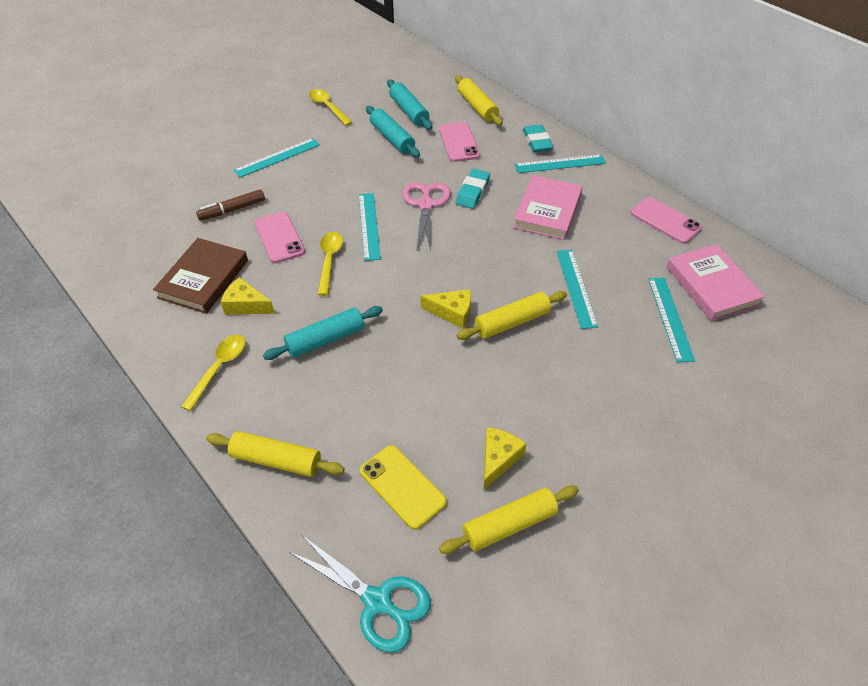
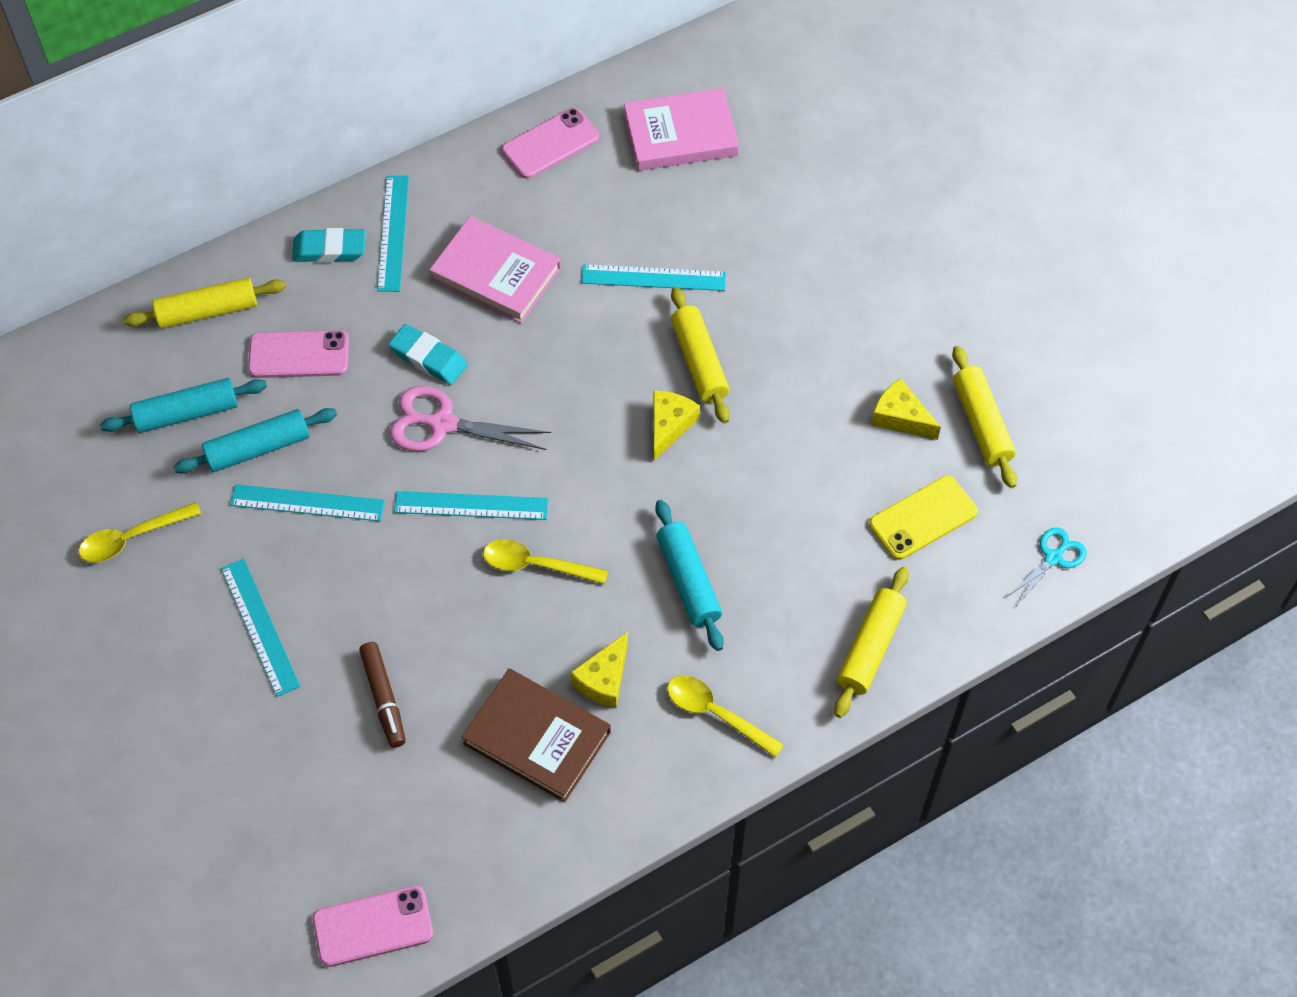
camera: 80 degrees left, 10 degrees up
(279, 237) = (468, 631): pink phone -> pink phone (373, 926)
(377, 601) = (1053, 558): turquoise scissors -> turquoise scissors, size x0.61
(670, 318) = (725, 194): turquoise ruler -> turquoise ruler (307, 503)

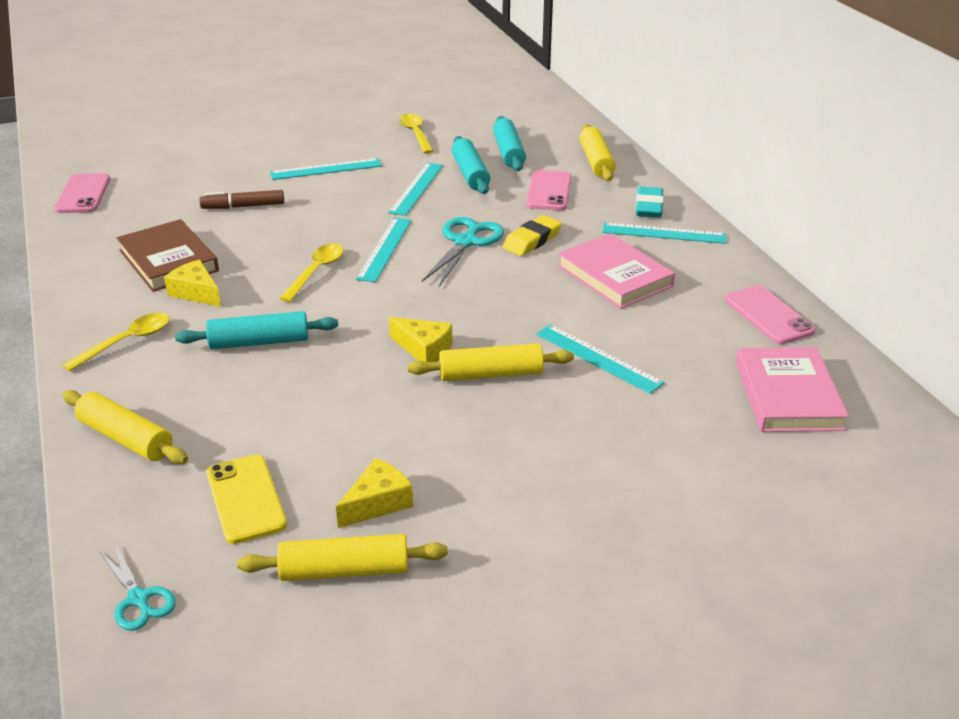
camera: 100 degrees right, 25 degrees down
(428, 358) = (532, 240): turquoise eraser -> yellow eraser
(443, 424) = (466, 242): pink scissors -> turquoise scissors
(496, 274) = (614, 276): pink book -> pink book turned 75 degrees counterclockwise
(537, 738) = (168, 260): brown book -> brown book turned 75 degrees counterclockwise
(653, 278) = (598, 358): turquoise ruler -> turquoise ruler turned 60 degrees counterclockwise

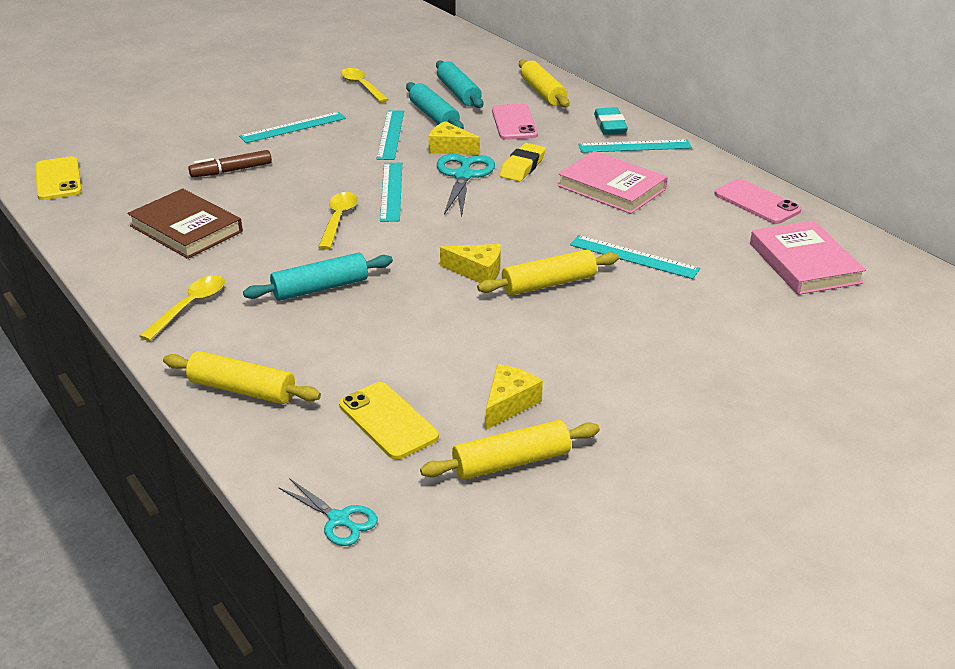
camera: 15 degrees left, 0 degrees up
(83, 194) = (58, 179): pink phone -> yellow phone
(196, 293) = (232, 253): yellow cheese -> yellow cheese (450, 148)

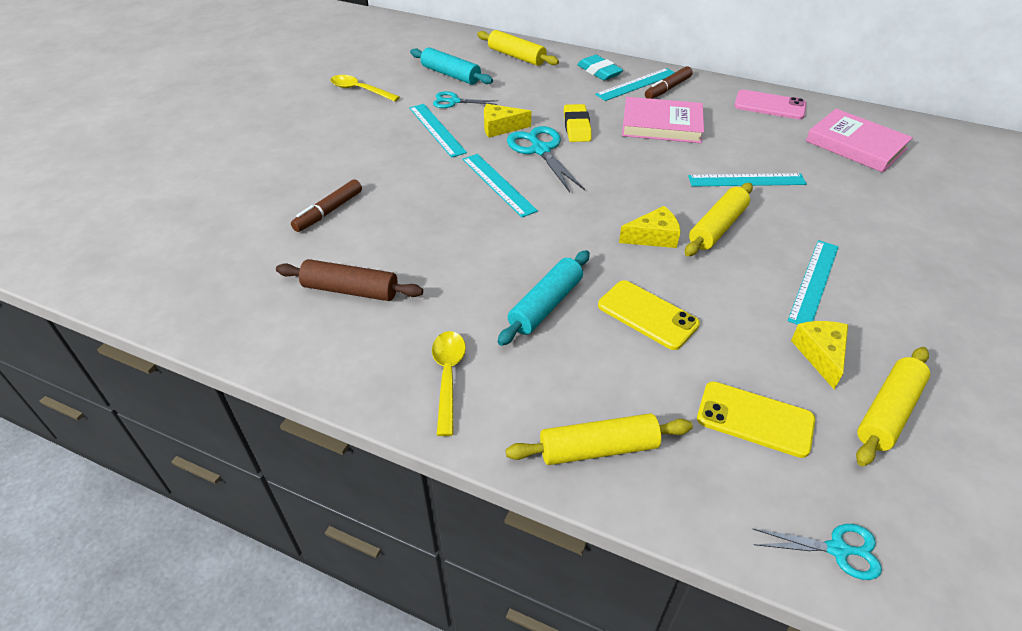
camera: 30 degrees left, 10 degrees up
(58, 179) = (148, 282): yellow phone -> yellow phone (647, 315)
(186, 229) = (350, 290): brown book -> brown rolling pin
(293, 127) = (341, 148): turquoise ruler -> turquoise ruler (814, 282)
(338, 220) = (484, 228): yellow spoon -> none
(434, 116) = (454, 101): turquoise rolling pin -> turquoise scissors
(514, 123) = (525, 89): pink phone -> none
(662, 158) = (667, 89): none -> brown marker

